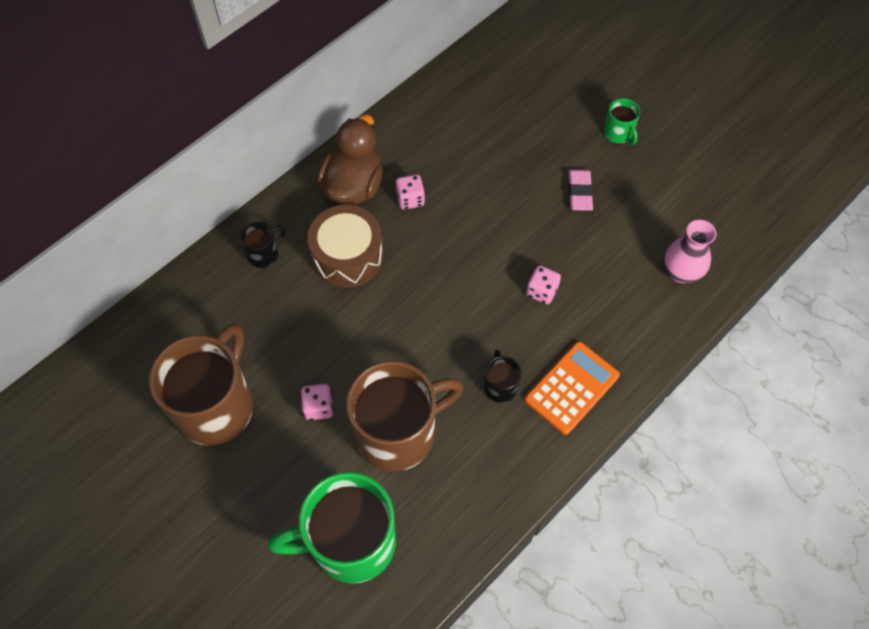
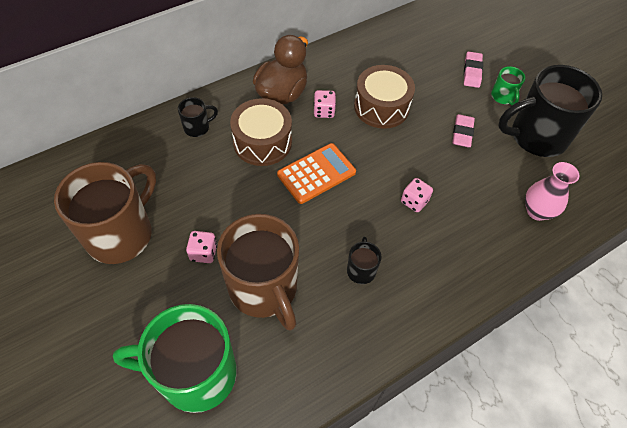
camera: 10 degrees right, 5 degrees down
(398, 433) = (264, 289): brown mug -> brown mug turned 75 degrees clockwise
(477, 178) = (381, 107): none -> brown drum
(571, 388) = (423, 285): orange calculator -> orange calculator (316, 173)
(576, 107) = (472, 72): none -> pink eraser
(666, 178) = (536, 137): none -> black mug

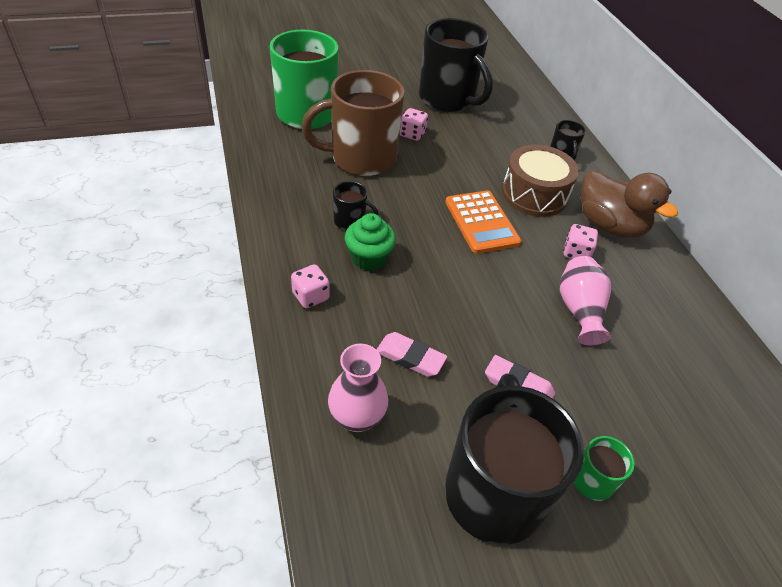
camera: 105 degrees right, 10 degrees down
(121, 234) = (448, 99): brown mug -> black mug
(381, 107) = (579, 310): brown drum -> pink vase
(398, 243) = (369, 258): none -> green cupcake
(414, 201) = (418, 290): pink dice -> pink dice (310, 296)
(472, 72) = (653, 457): pink eraser -> pink eraser (410, 357)

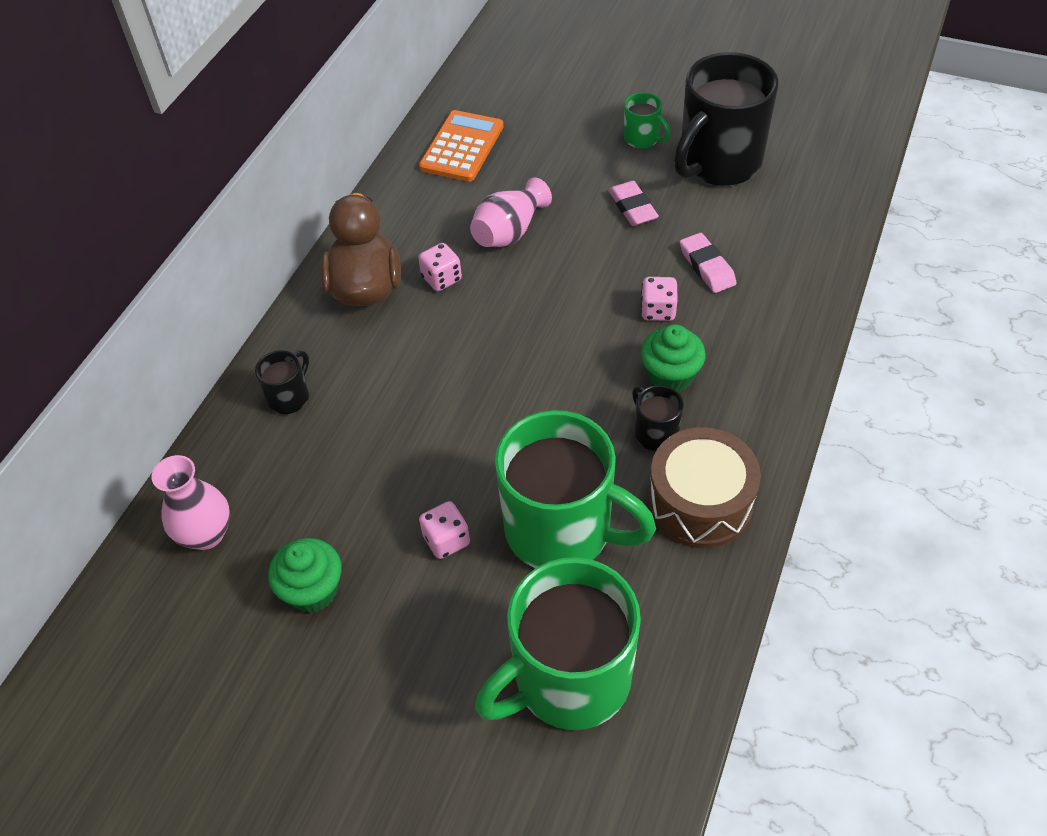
camera: 135 degrees left, 5 degrees up
(310, 296) = (764, 363): pink dice -> pink dice (658, 310)
(357, 417) = (788, 246): pink vase -> pink vase (206, 534)
(361, 158) = (561, 530): brown mug -> green mug
(448, 99) = (313, 590): black mug -> green cupcake
(481, 222) = (501, 358): orange calculator -> orange calculator (461, 147)
(534, 194) = (396, 362): brown drum -> brown drum (700, 502)

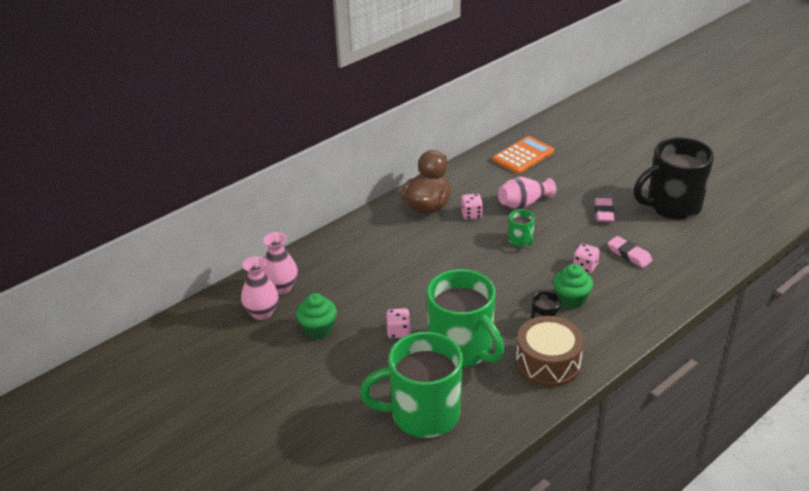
camera: 25 degrees right, 15 degrees down
(199, 598) = (262, 313): none -> pink vase
(289, 397) = (358, 243): black mug -> none
(642, 139) = (633, 181): green mug -> green mug (521, 240)
(707, 267) = (629, 254): pink eraser -> pink eraser turned 45 degrees counterclockwise

